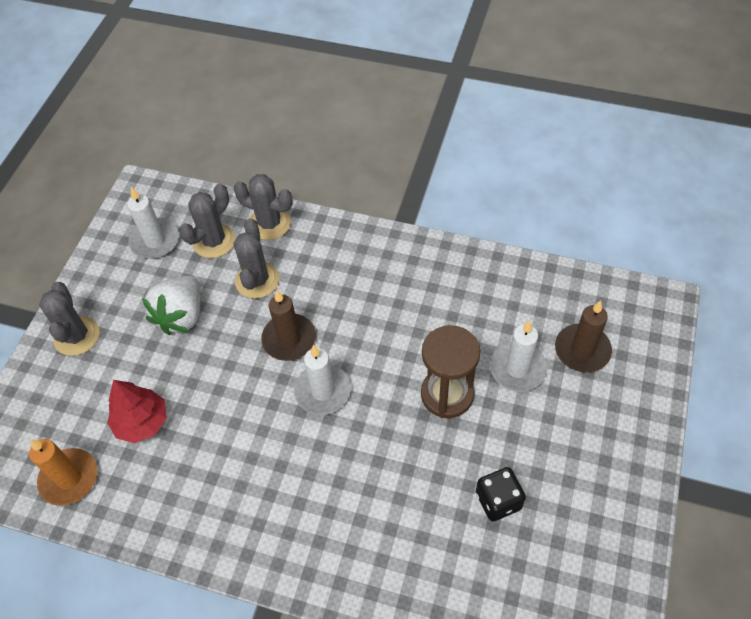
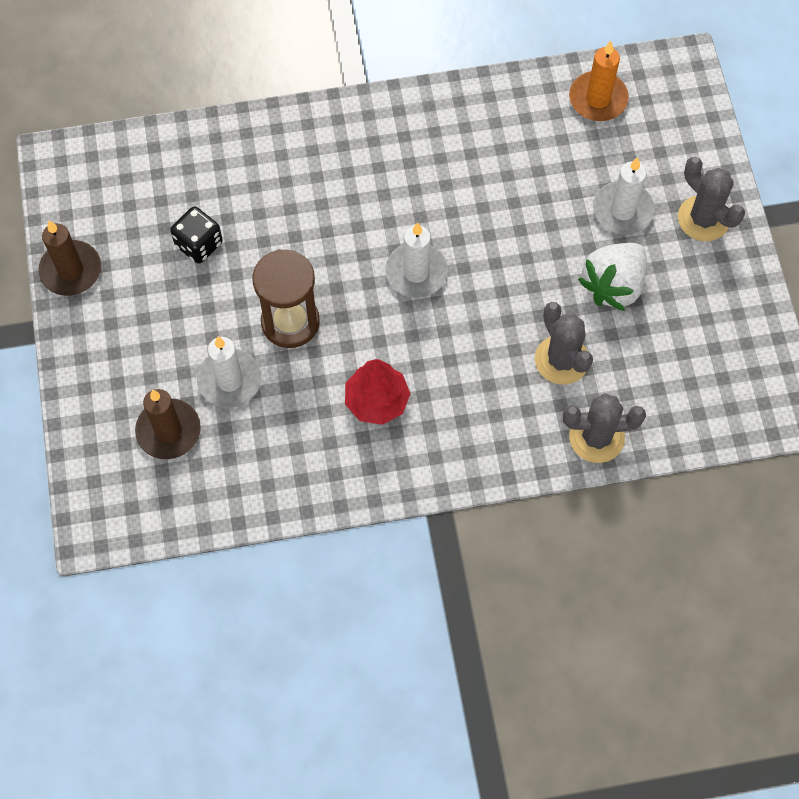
camera: 150 degrees right, 10 degrees up
(142, 422) = (571, 170): red tree -> red tree (377, 401)
(155, 241) = (711, 356): white candle -> white candle (622, 210)
(181, 316) = (613, 285): white strawberry -> white strawberry turned 135 degrees counterclockwise
(214, 241) = (644, 386): grey cactus -> none
(289, 339) = (483, 309): brown candle -> brown candle (71, 270)

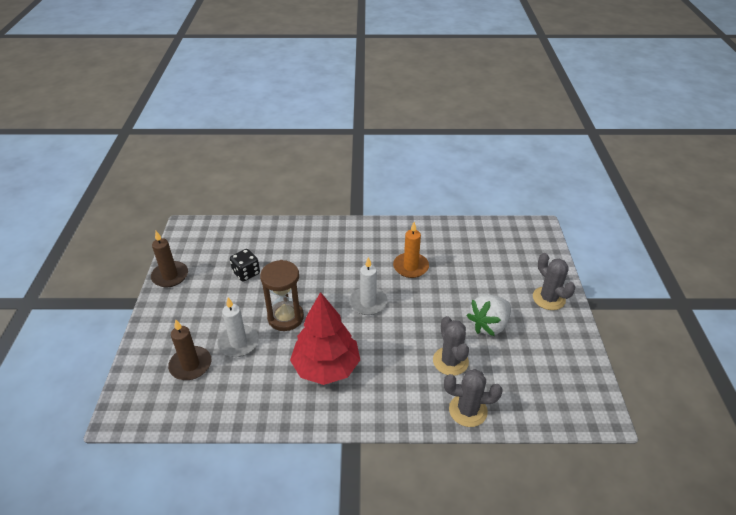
camera: 10 degrees right, 25 degrees down
(377, 401) = (326, 367): red tree -> red tree, size x1.60
(598, 99) = (489, 236): orange candle -> orange candle (410, 267)
(622, 210) = (498, 288): white candle -> none

